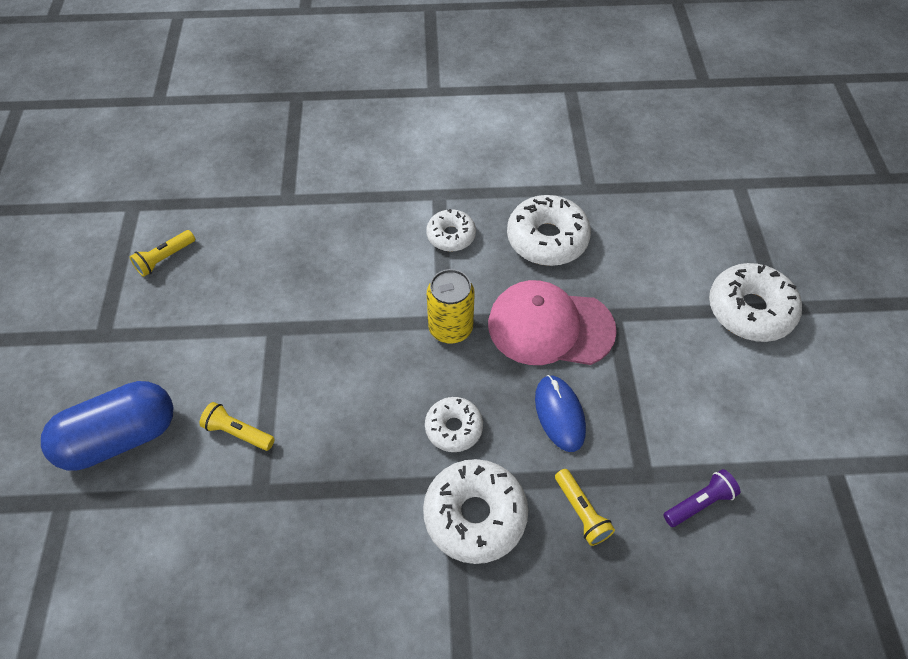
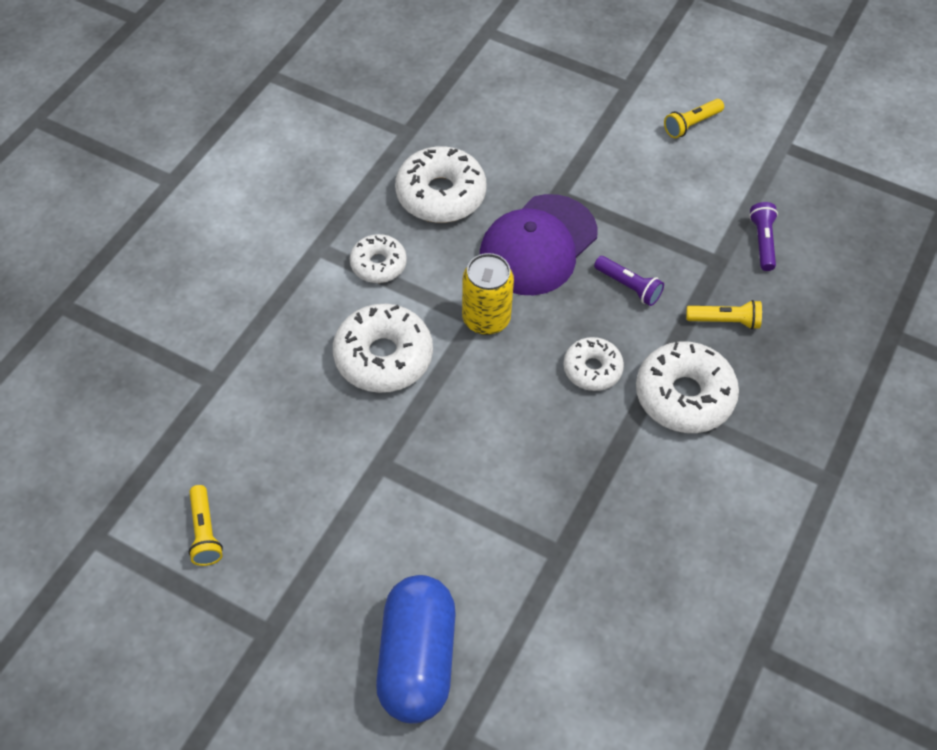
camera: 60 degrees left, 0 degrees up
(238, 432) = (482, 546): yellow flashlight -> yellow flashlight (691, 124)
(550, 327) = (538, 245): pink cap -> purple cap
(559, 414) = (628, 286): blue mouse -> purple flashlight
(750, 310) = (617, 105): white donut -> white donut (383, 357)

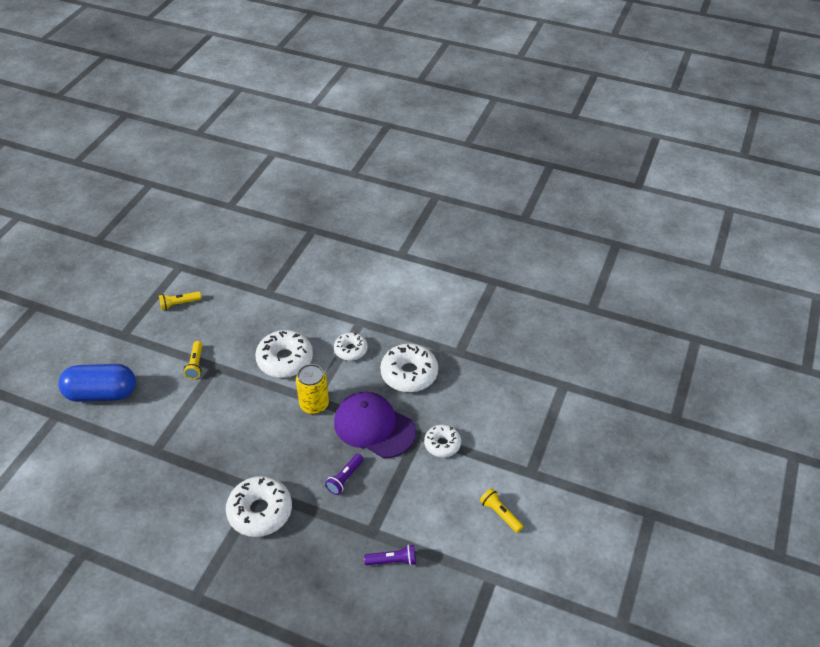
camera: 85 degrees right, 10 degrees down
(592, 369) = (279, 461): white donut -> white donut (442, 444)
(725, 321) = (320, 536): yellow flashlight -> yellow flashlight (195, 364)

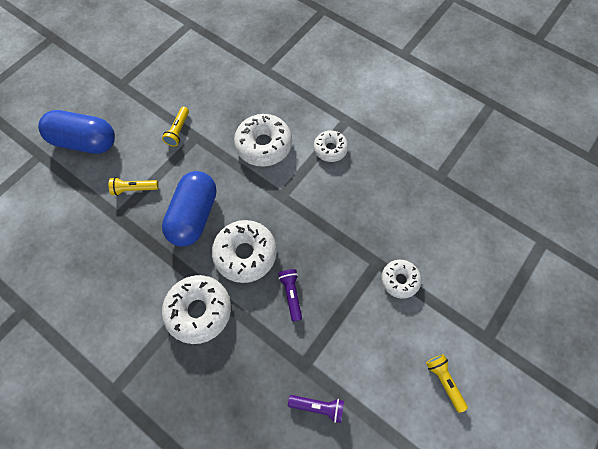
camera: 15 degrees right, 20 degrees up
(179, 304) = (179, 63): yellow flashlight -> yellow flashlight (134, 189)
(233, 434) = (194, 215): none -> blue capsule
(314, 404) = (280, 202): yellow can -> none
(345, 478) = (291, 294): purple flashlight -> purple flashlight turned 120 degrees clockwise
(374, 427) = (334, 242): purple cap -> none
(409, 374) = (383, 189): white donut -> white donut (245, 254)

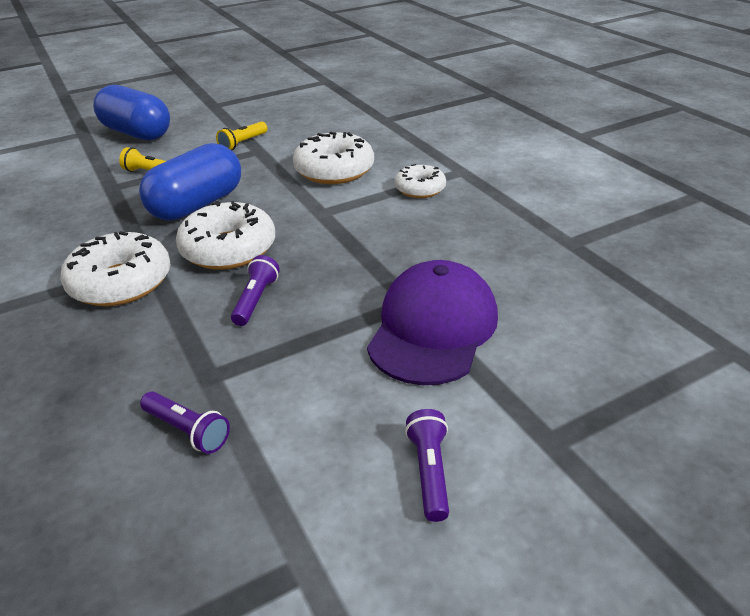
camera: 25 degrees right, 30 degrees down
(399, 280) = (433, 328): white donut -> purple cap
(444, 381) = (429, 472): yellow flashlight -> purple flashlight

